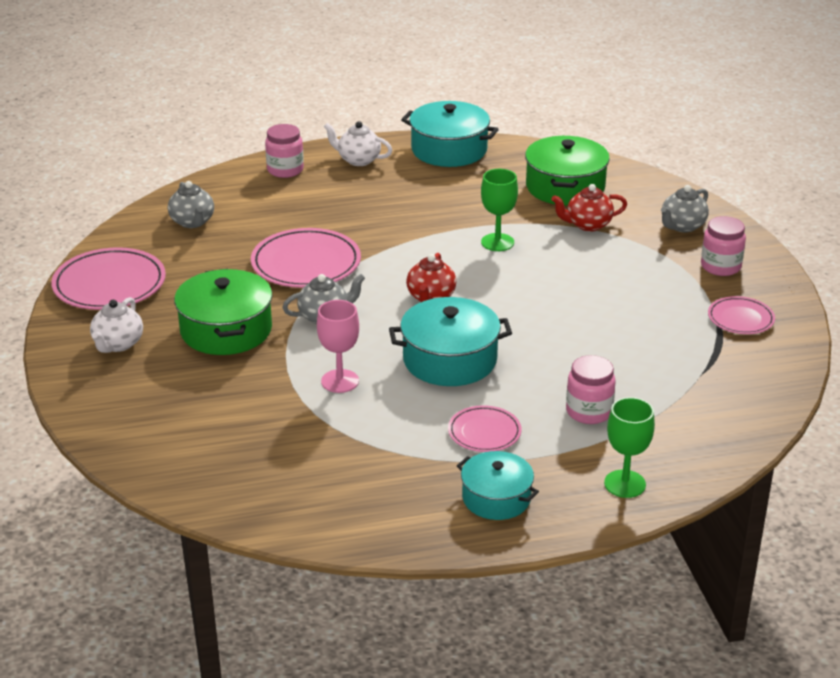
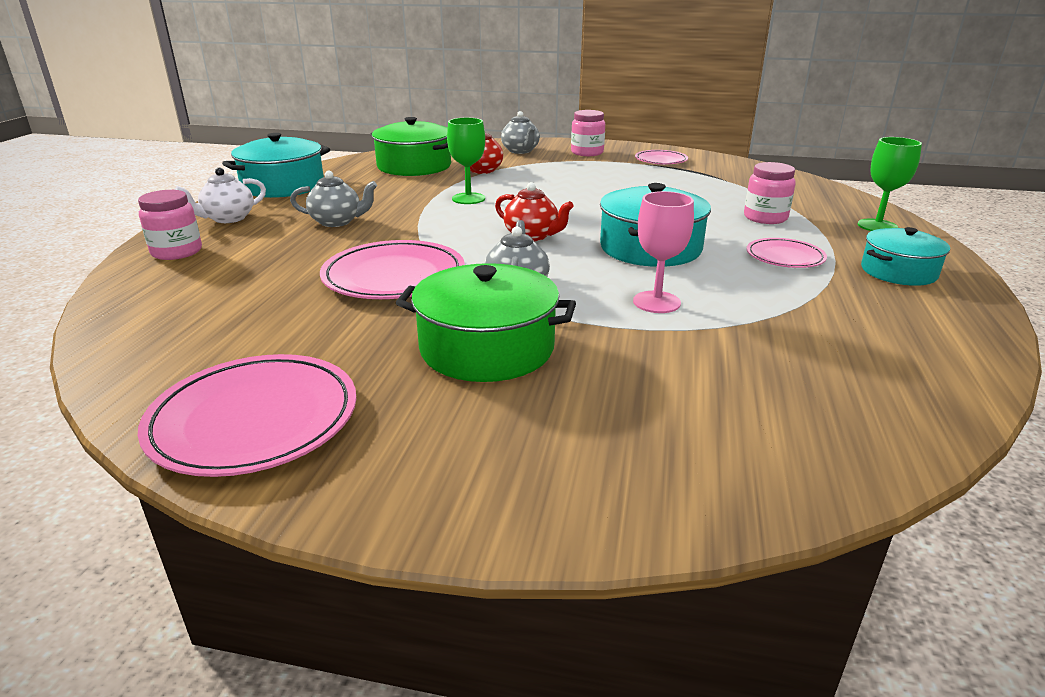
camera: 65 degrees left, 5 degrees down
(118, 344) = (439, 443): white teapot -> none
(192, 222) = (191, 323): grey teapot -> grey teapot (337, 222)

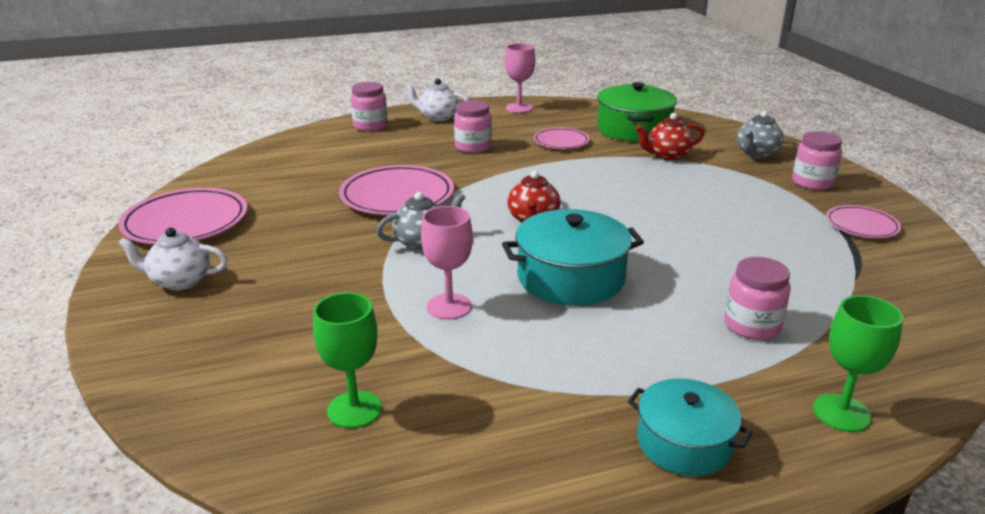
camera: 60 degrees right, 0 degrees up
(283, 186) = (519, 108): turquoise pot -> pink goblet
(337, 222) = (473, 147): grey teapot -> pink jar
(439, 449) = (180, 281): none -> white teapot
(468, 198) = (586, 172): green goblet -> green goblet (354, 409)
(487, 348) = (313, 259): green pot -> none
(785, 257) = (637, 356): pink plate -> pink plate (561, 141)

